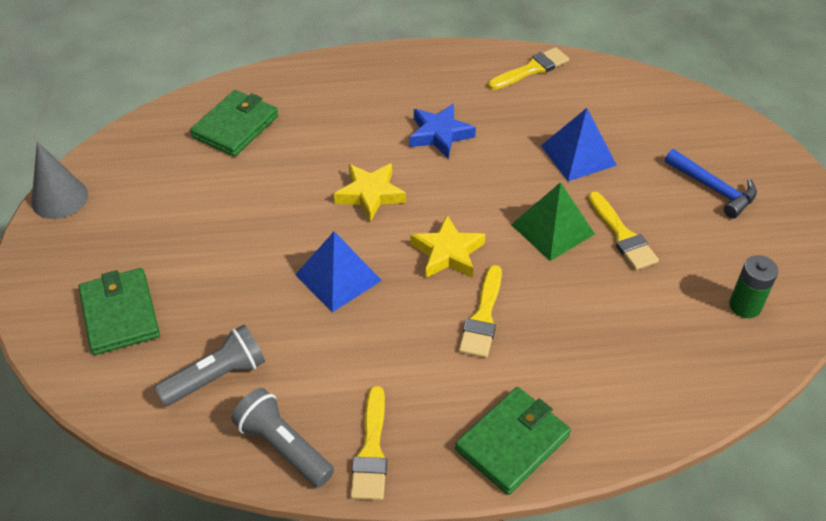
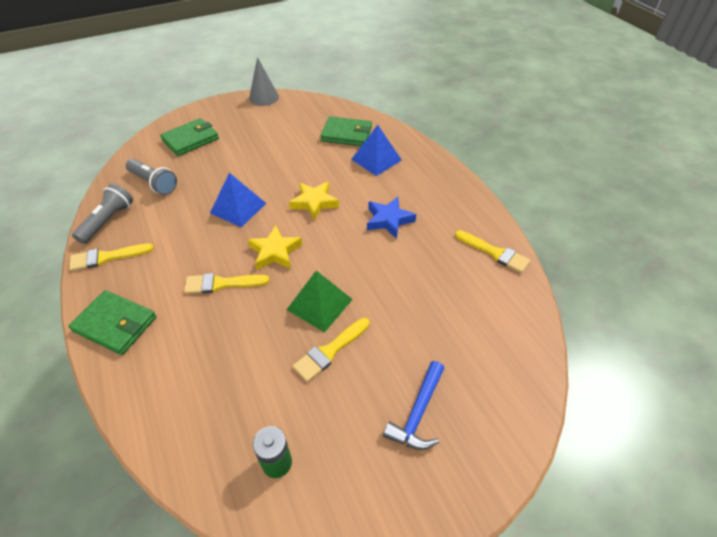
camera: 70 degrees right, 0 degrees up
(578, 155) = (409, 303): blue pyramid -> blue pyramid (376, 159)

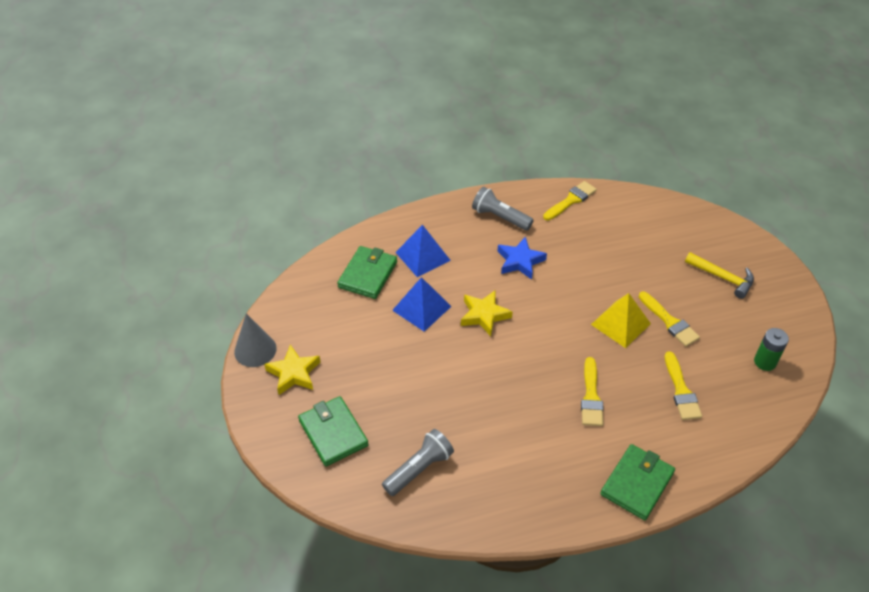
camera: 80 degrees left, 0 degrees up
(107, 257) = (543, 504): yellow brush -> yellow brush (681, 390)
(108, 221) = (483, 512): grey flashlight -> grey flashlight (500, 217)
(238, 208) = (481, 382): blue pyramid -> blue pyramid (421, 308)
(275, 252) = (553, 352): yellow star -> yellow star (294, 373)
(319, 304) = (620, 324): green pyramid -> yellow pyramid
(418, 413) = (723, 278): blue hammer -> yellow hammer

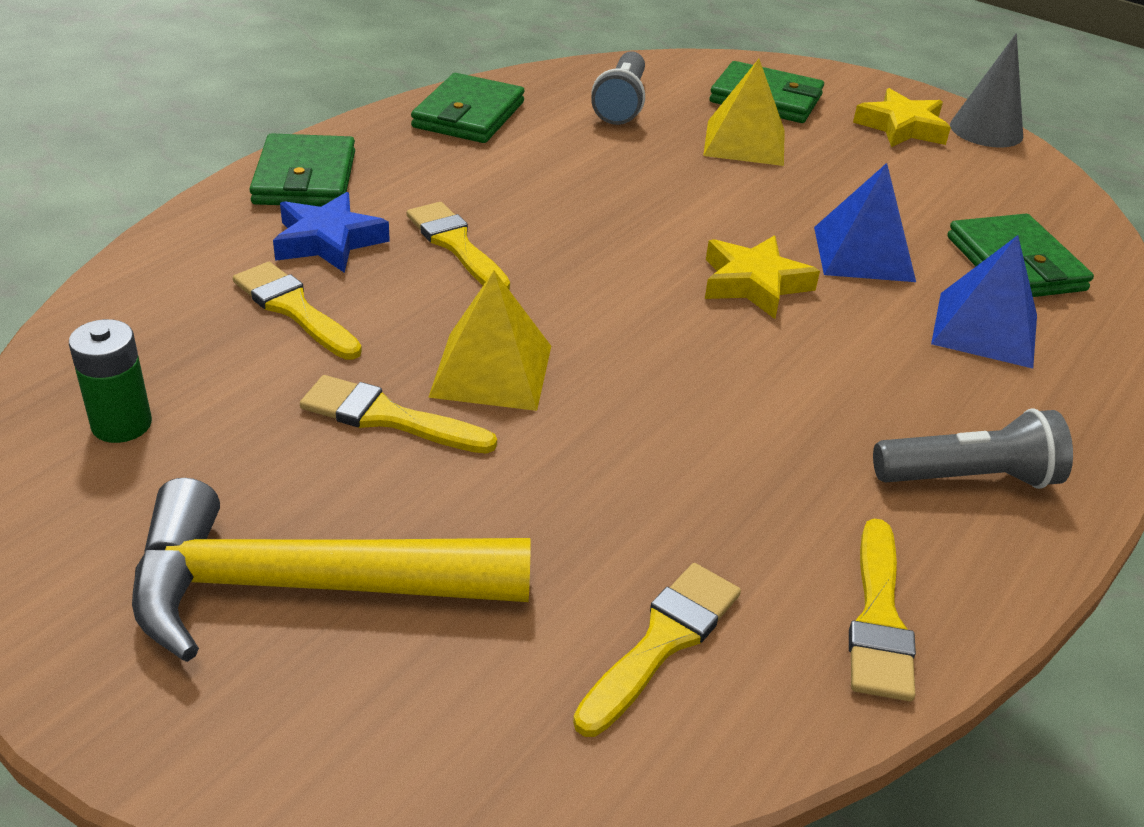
camera: 140 degrees right, 10 degrees down
(388, 402) = (744, 142): none -> yellow pyramid
(514, 502) = (468, 115): none -> green wallet
(520, 261) = (809, 401): blue star -> blue star (328, 241)
(633, 221) = (662, 642): none -> yellow brush
(723, 278) = (304, 586): yellow hammer -> yellow hammer, size x1.73

